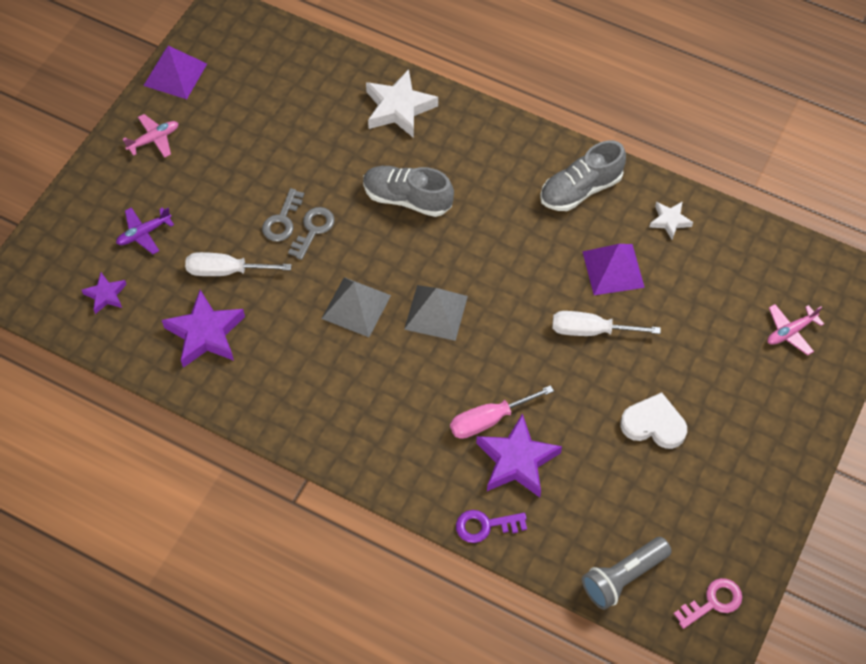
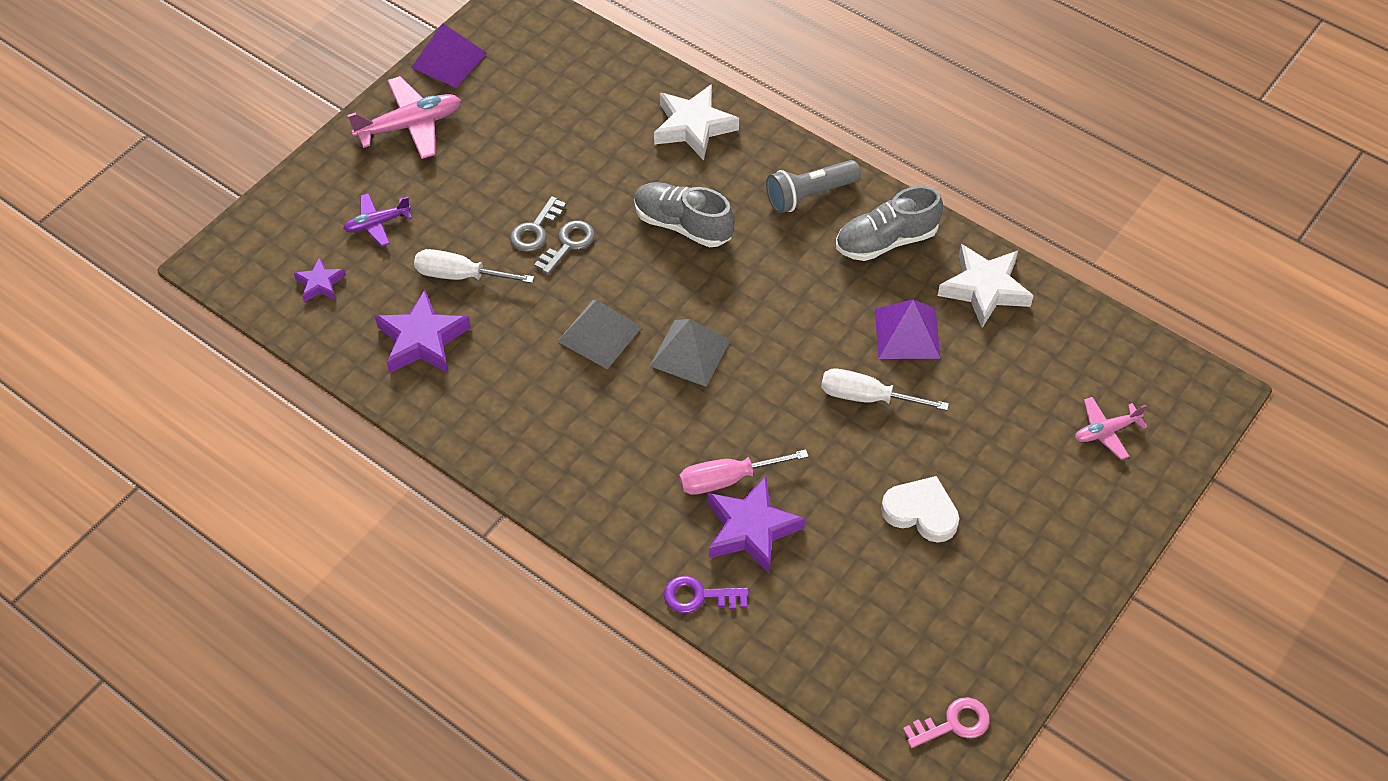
camera: 10 degrees right, 5 degrees down
(154, 139) = (410, 126): pink plane -> pink plane, size x1.69
(623, 577) = (850, 678): grey flashlight -> grey flashlight (809, 195)
(670, 221) = (985, 289): white star -> white star, size x1.83

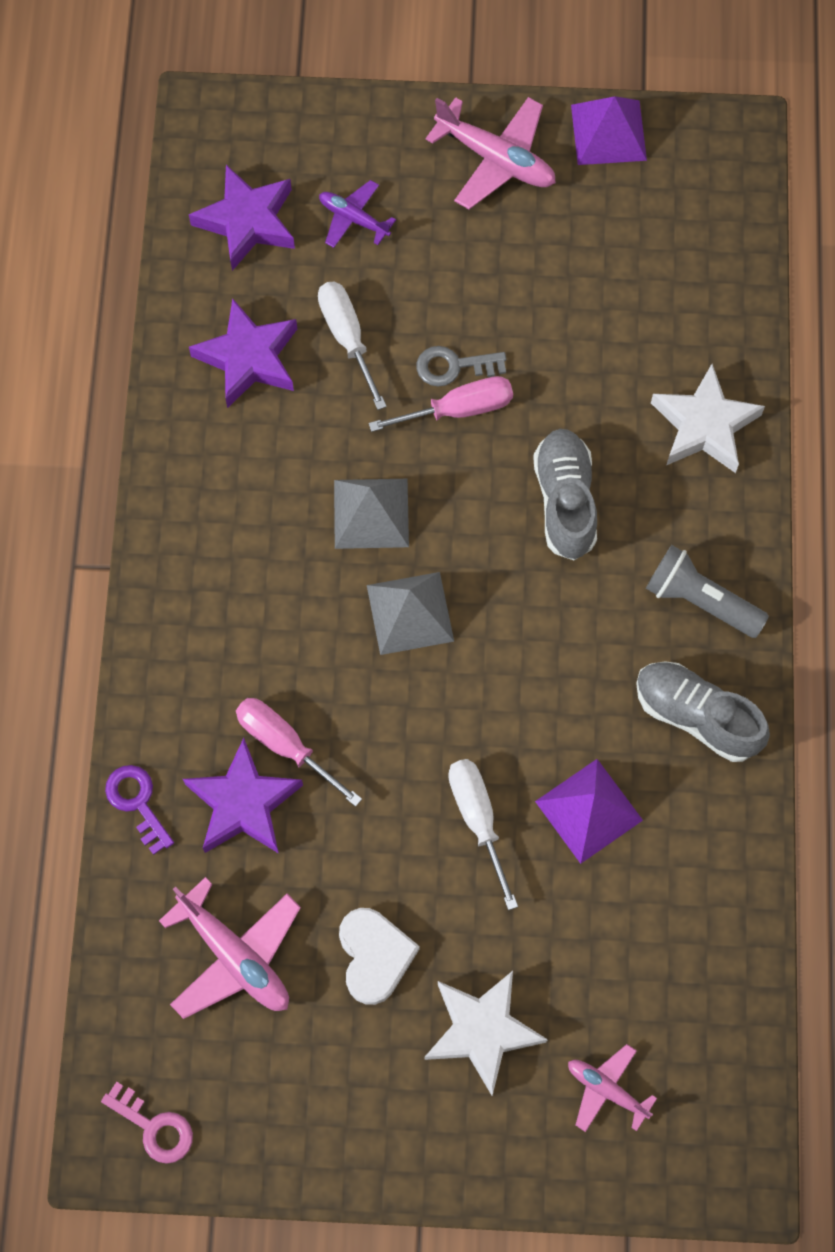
camera: 55 degrees right, 15 degrees up
(320, 283) = (247, 222): purple star -> purple star, size x1.83
(568, 244) = (458, 409): grey key -> pink screwdriver
(860, 598) = (235, 956): none -> pink plane
(985, 289) = (706, 857): white star -> white star (482, 1031)

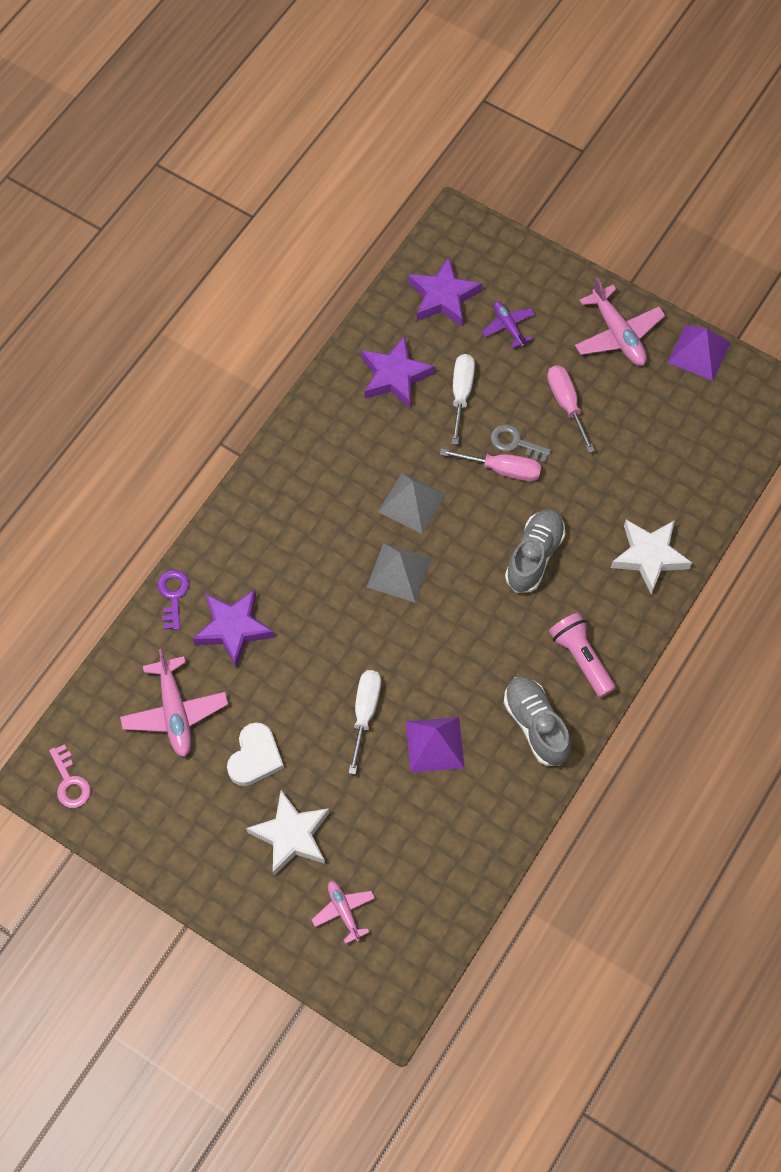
camera: 30 degrees right, 5 degrees down
(285, 745) = (278, 609): pink screwdriver -> pink screwdriver (566, 404)
(700, 600) = (581, 658): grey flashlight -> pink flashlight

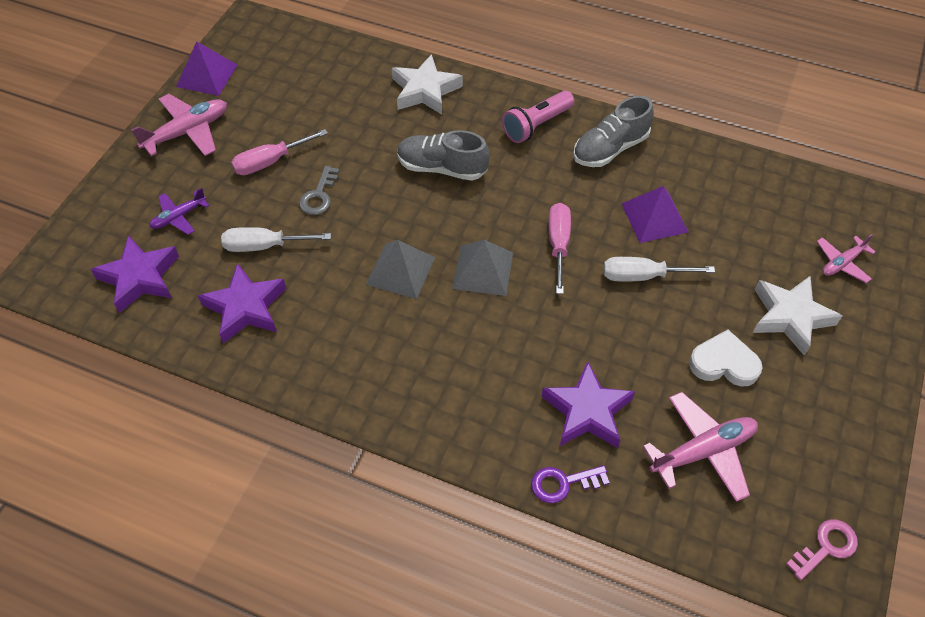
camera: 100 degrees left, 10 degrees down
(502, 469) = (351, 202): pink screwdriver -> pink screwdriver (558, 244)

